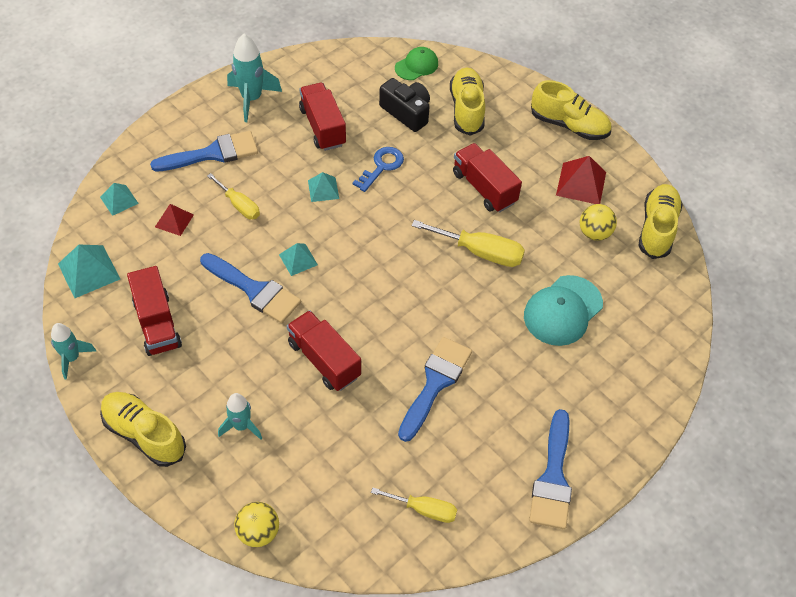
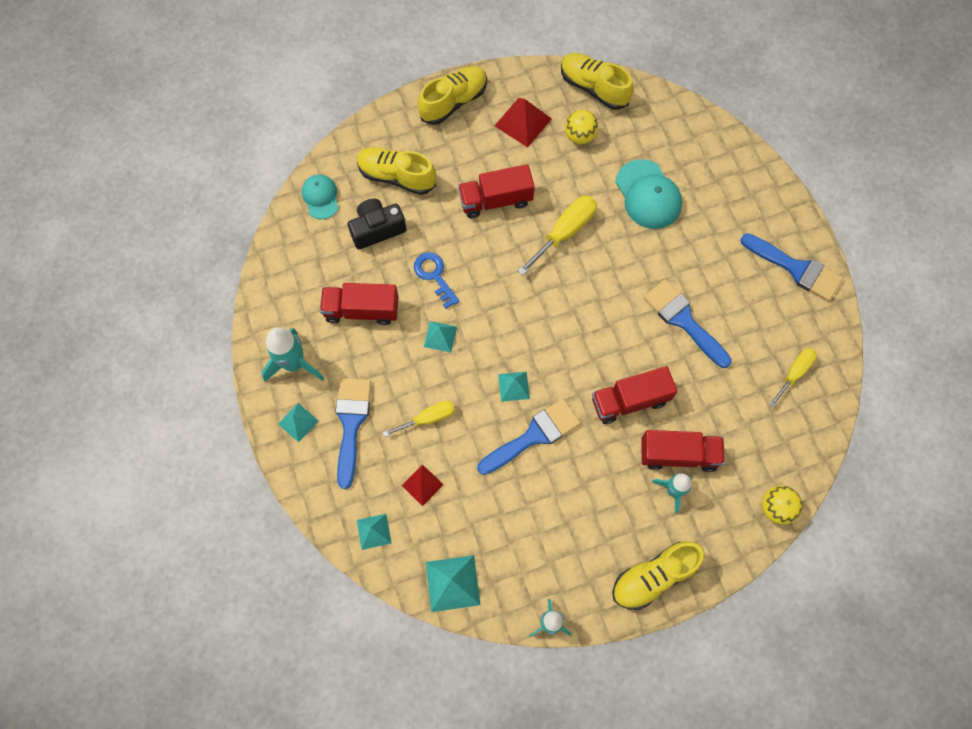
camera: 65 degrees left, 15 degrees up
(157, 323) = (539, 534): red truck -> red truck (678, 454)
(200, 118) = (298, 422): none -> turquoise pyramid
(416, 66) = (320, 197): green cap -> turquoise cap

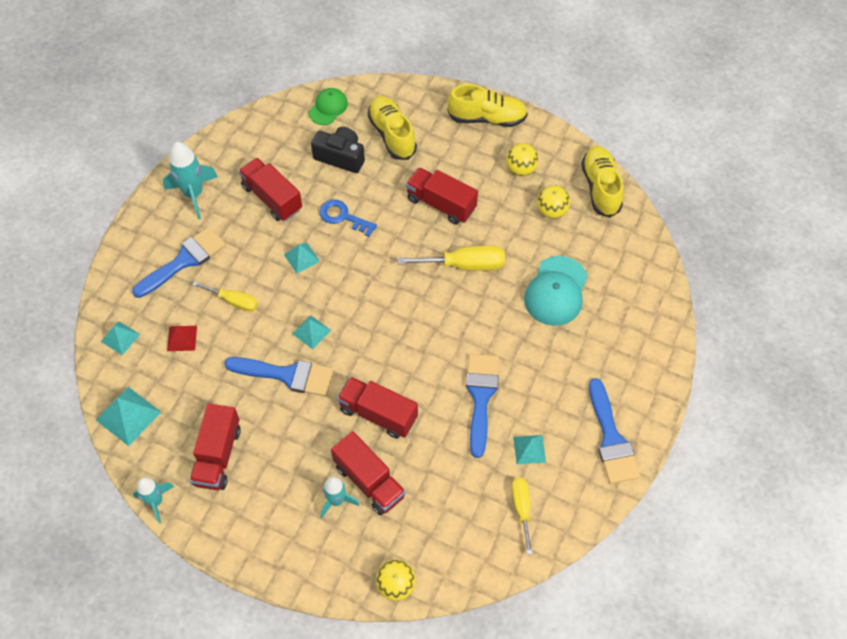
camera: 45 degrees right, 10 degrees down
(298, 422) = (155, 231): turquoise pyramid -> turquoise pyramid (529, 449)
(320, 197) = (328, 108): turquoise cap -> green cap
(434, 276) = (343, 217): blue key -> blue key turned 75 degrees counterclockwise
(523, 122) = (520, 169): red pyramid -> yellow ball
(554, 544) = (218, 455): none -> red truck
(653, 577) = (256, 542): yellow shoe -> none
(794, 373) = (521, 508): yellow screwdriver -> yellow screwdriver turned 90 degrees counterclockwise

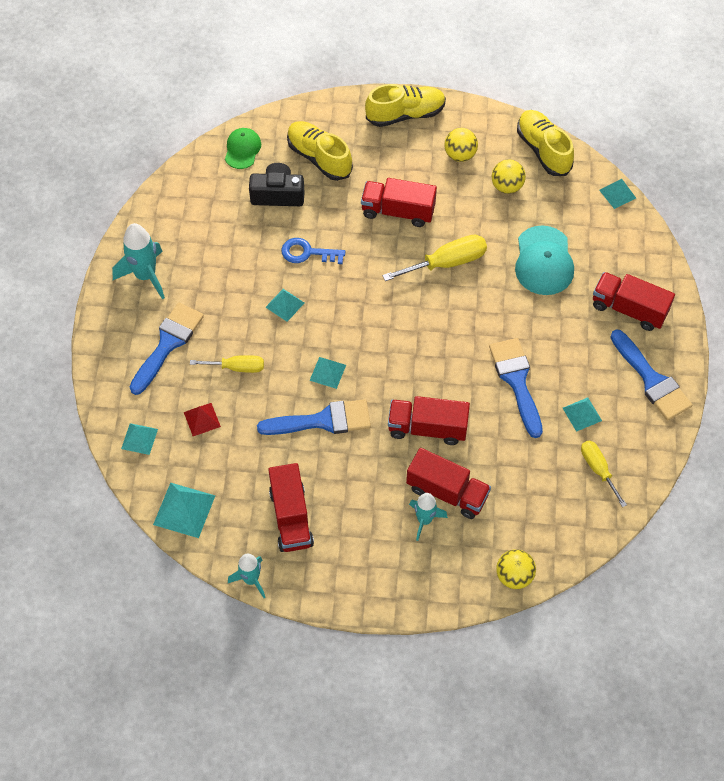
camera: 20 degrees left, 0 degrees up
(272, 198) = (227, 256): red truck -> red truck (629, 309)
(654, 249) = (617, 194): none -> turquoise pyramid

